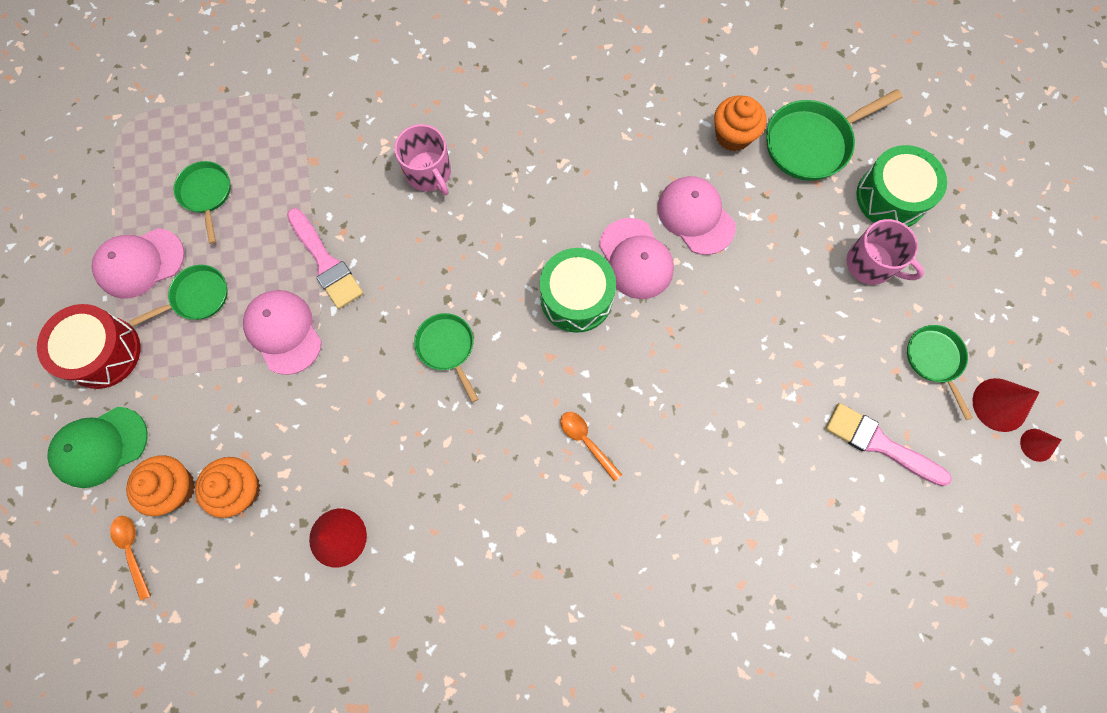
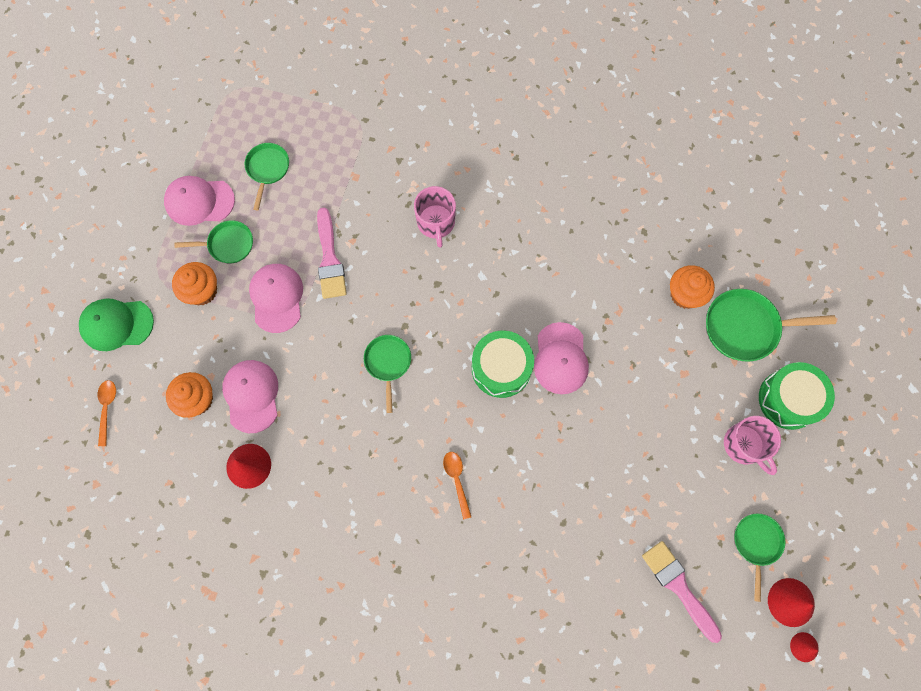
camera: 25 degrees right, 0 degrees up
(103, 352) = (146, 256): red drum -> none
(175, 488) = (154, 377): orange cupcake -> orange cupcake (202, 291)
(695, 216) = (623, 346): pink cap -> pink cap (251, 396)

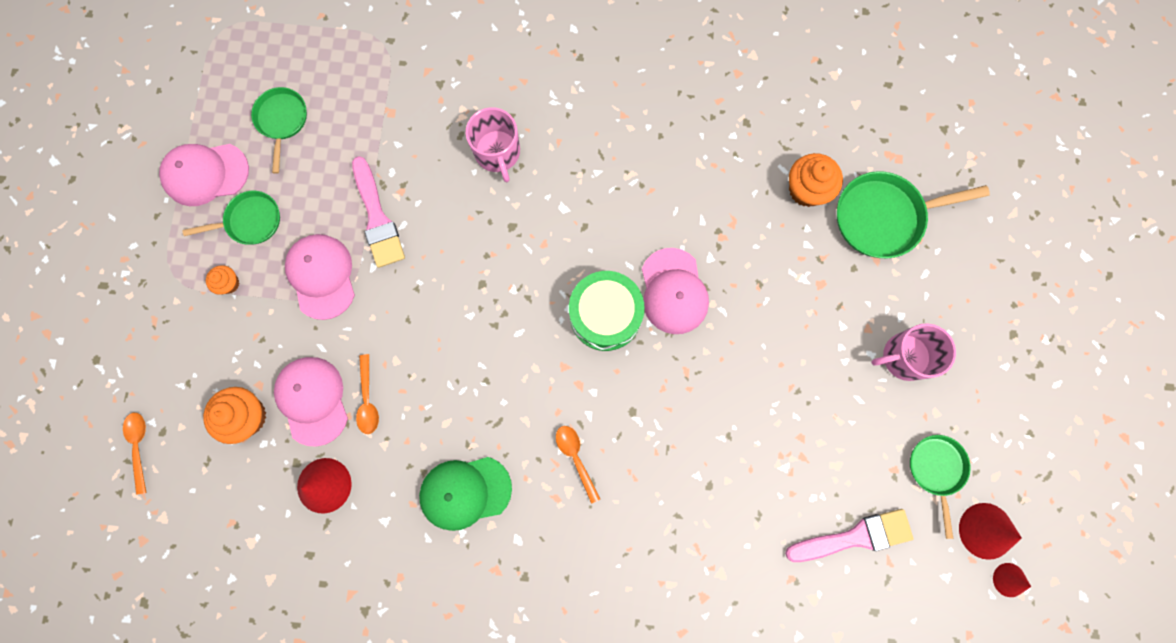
camera: 10 degrees left, 5 degrees up
(116, 324) = (132, 342): green cap -> green cap (465, 492)
(202, 291) = (229, 283): orange cupcake -> orange cupcake, size x0.55
(296, 403) = (368, 399): none -> orange spoon
(388, 363) = (470, 332): green pan -> none
(678, 587) = (855, 536): pink brush -> pink brush turned 120 degrees clockwise
(744, 445) = (904, 357): pink mug -> pink mug turned 120 degrees clockwise
(788, 399) = (946, 294): green drum -> none

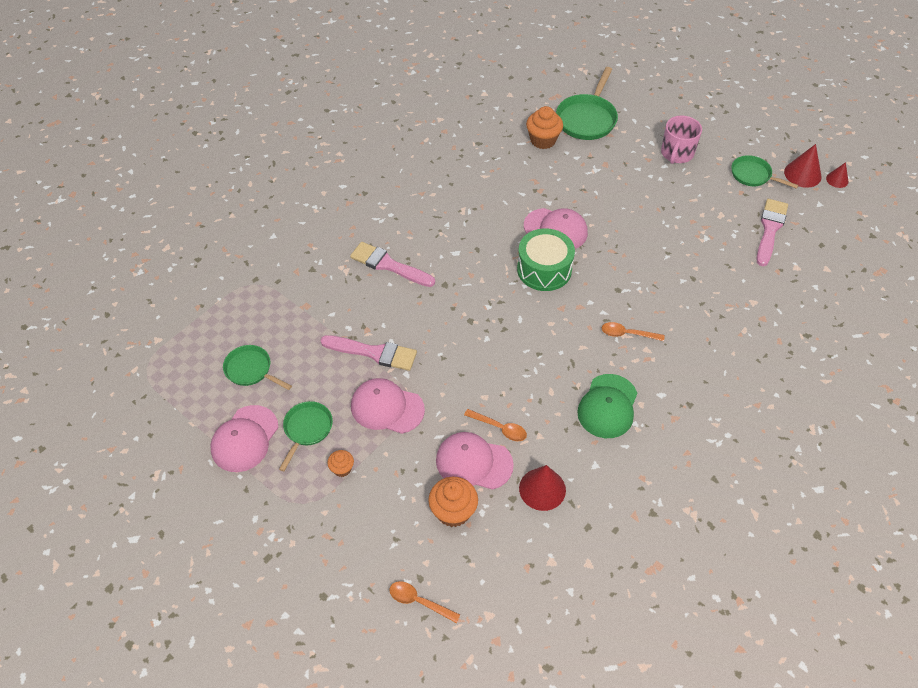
camera: 55 degrees left, 25 degrees down
(498, 153) = (388, 265): pink mug -> pink brush

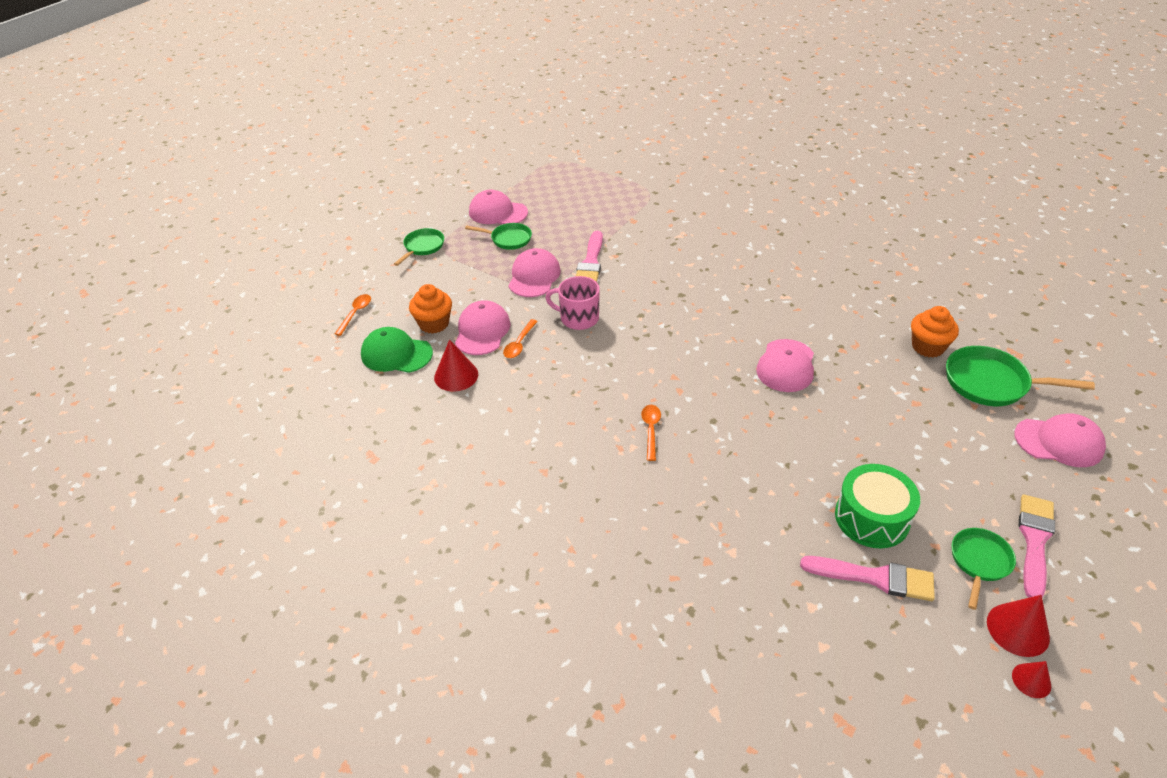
camera: 85 degrees right, 10 degrees down
(251, 370) = (562, 205): green pan -> green pan (423, 247)
(342, 469) = (473, 261): orange cupcake -> none
(388, 265) = (694, 258): pink brush -> pink brush (1034, 541)
(544, 269) = (723, 360): green drum -> green drum (872, 518)
(608, 406) = (552, 417): green cap -> green cap (396, 354)
(648, 105) = (1059, 442): none -> pink cap
(677, 153) = (976, 473): pink mug -> pink mug (578, 318)

